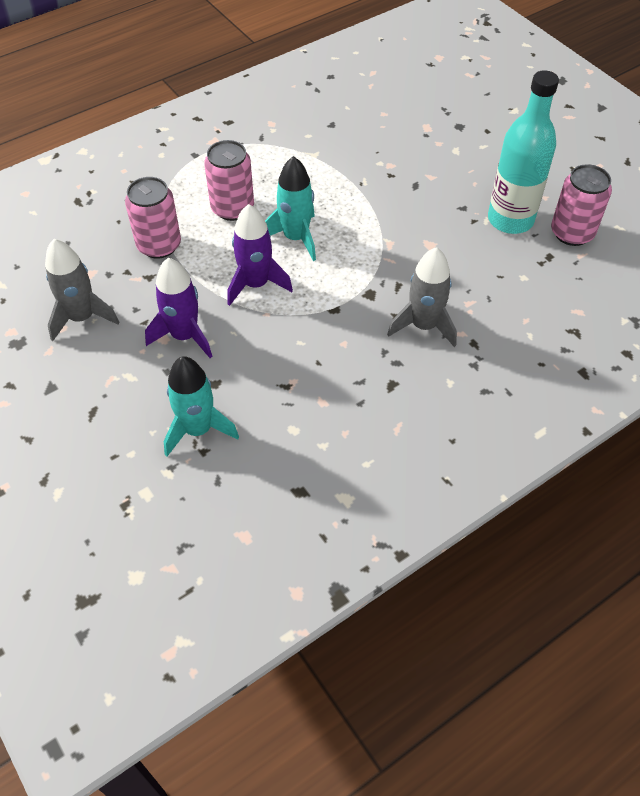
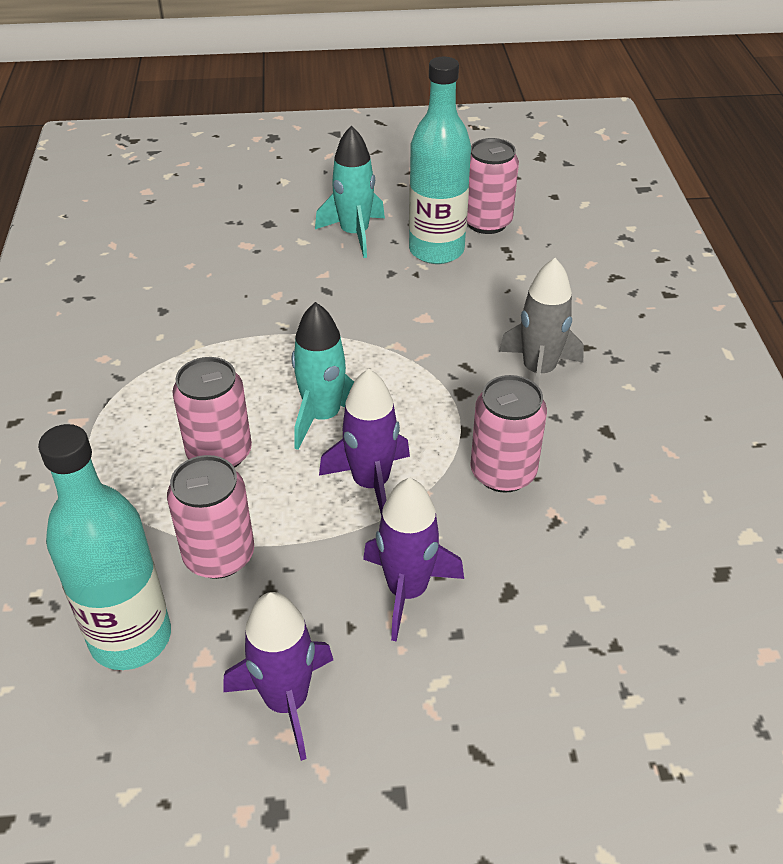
camera: 60 degrees left, 10 degrees down
(82, 317) = (286, 701): grey rocket -> purple rocket
(86, 239) = (131, 637): none -> turquoise bottle
(198, 429) = (577, 637): turquoise rocket -> turquoise rocket (354, 234)
(310, 343) = (503, 472): none -> pink can

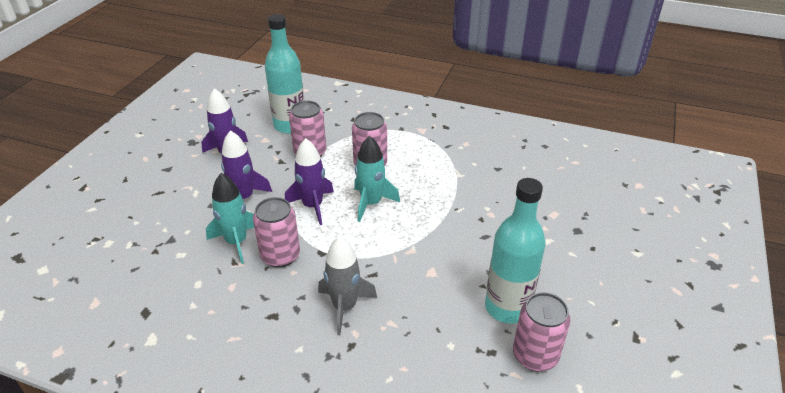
camera: 115 degrees right, 5 degrees down
(354, 234) = (547, 269): turquoise rocket -> turquoise rocket (236, 242)

